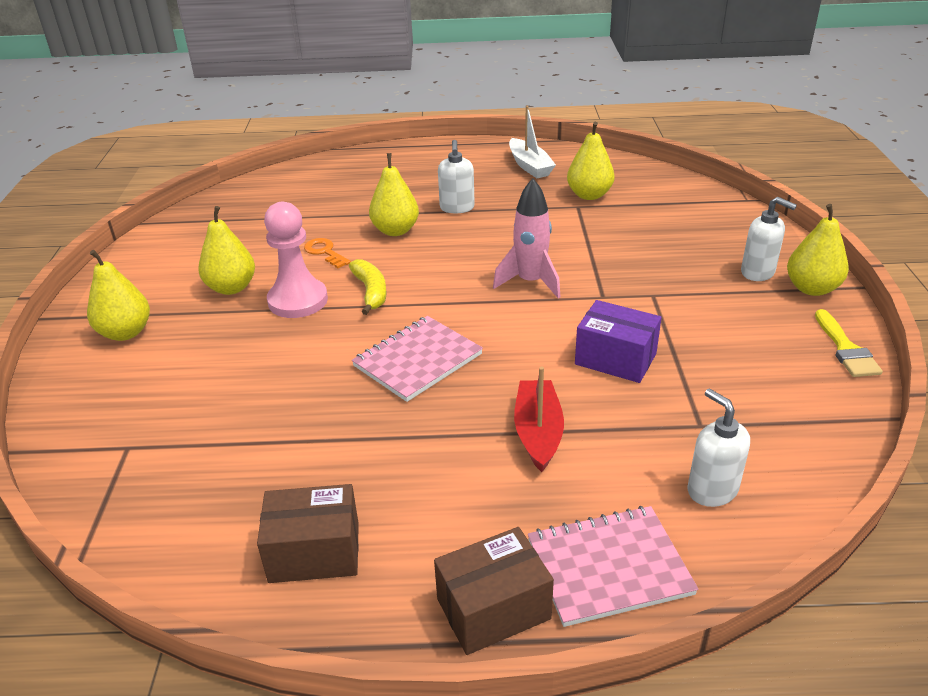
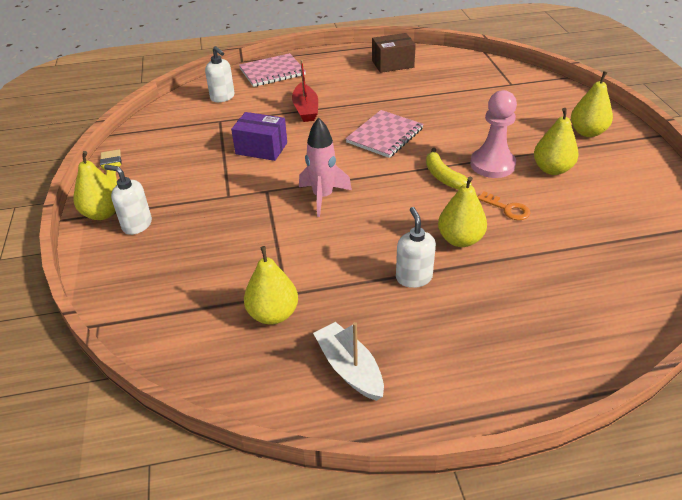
camera: 170 degrees right, 5 degrees up
(493, 609) = (316, 59): brown box -> none

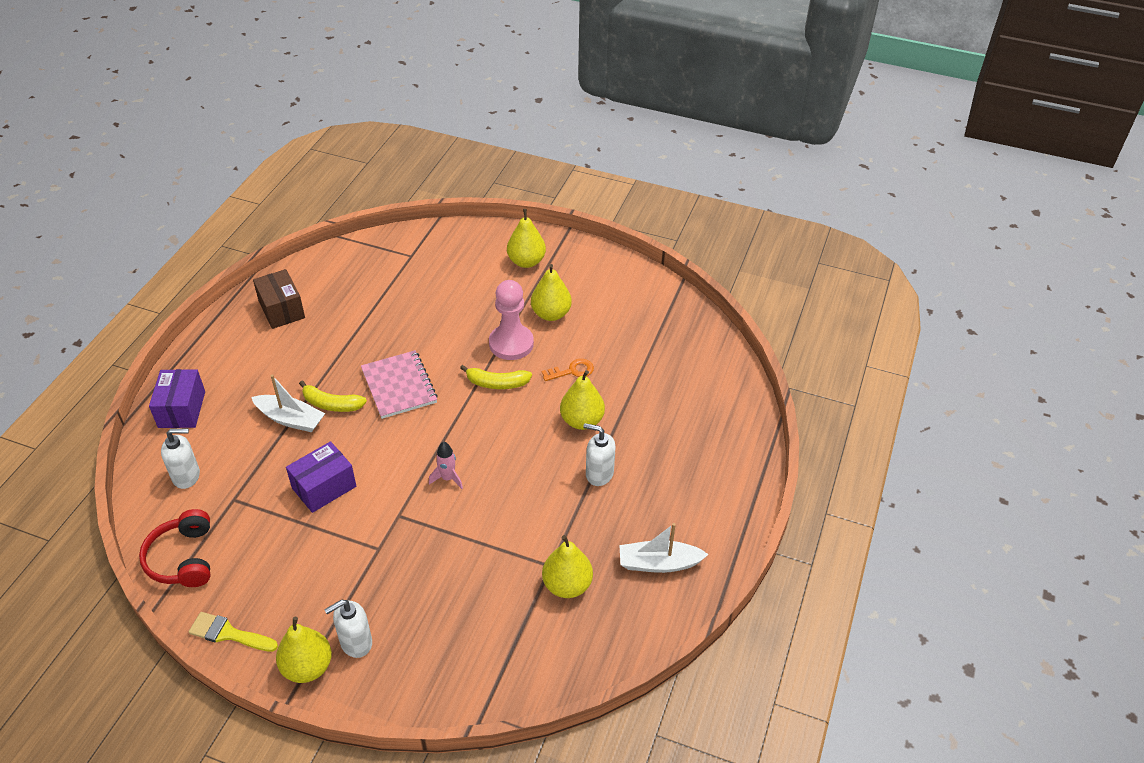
camera: 60 degrees left, 5 degrees up
(158, 126) = (183, 558): none -> red headphones
(272, 72) = (182, 409): pink notebook -> purple box
(305, 109) = (290, 419): red boat -> white boat
(323, 197) = (447, 478): pink rocket -> pink rocket, size x0.60
(336, 118) = (332, 404): none -> yellow banana
(392, 64) = (281, 310): brown box -> brown box turned 45 degrees counterclockwise

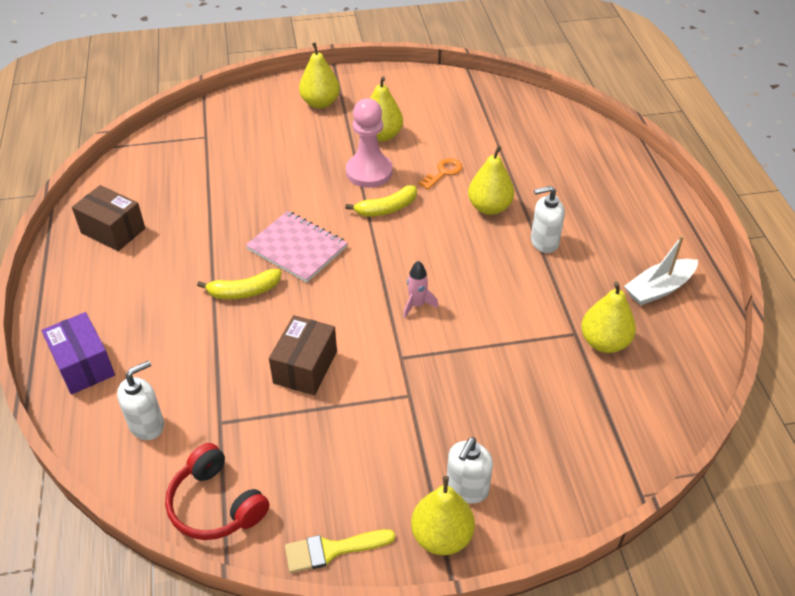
camera: 30 degrees left, 0 degrees up
(290, 419) = (213, 323): white boat -> none
(324, 487) = (305, 367): purple box -> brown box

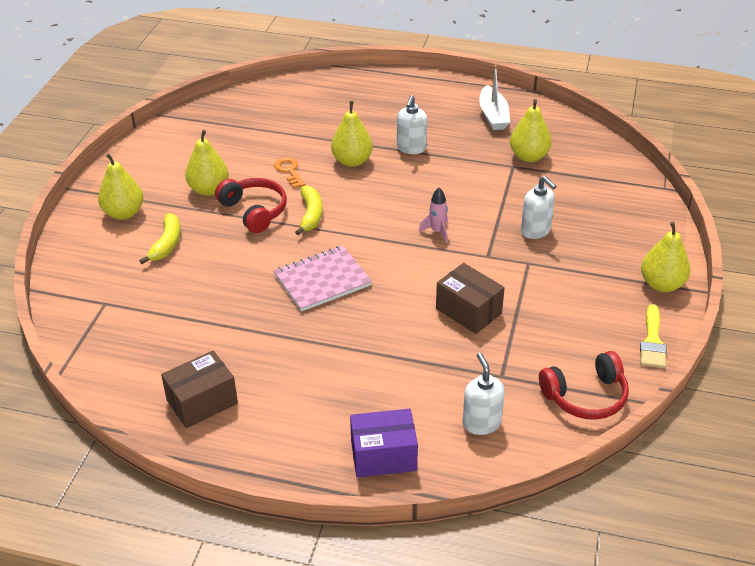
camera: 65 degrees left, 5 degrees down
(244, 291) = (356, 326): yellow banana -> yellow banana (167, 244)
(369, 172) = (254, 211): pink pawn -> red headphones
(467, 488) = (627, 260): white soap dispenser -> white soap dispenser (535, 231)

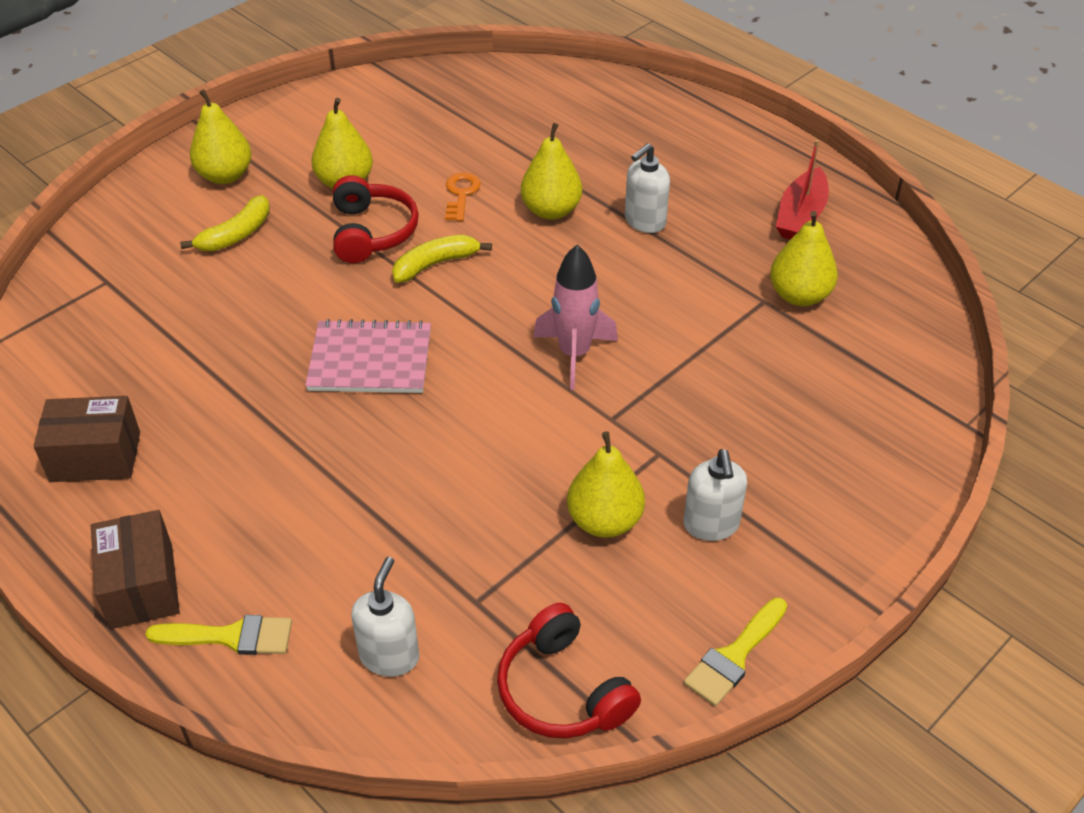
camera: 30 degrees right, 5 degrees up
(311, 215) = (435, 264): yellow banana -> yellow banana turned 150 degrees counterclockwise
(383, 456) = (230, 636): purple box -> yellow brush
(437, 231) = (574, 354): pink rocket -> pink rocket, size x1.67
(468, 311) = (515, 486): brown box -> brown box (142, 586)
(493, 116) = (801, 216): white boat -> red boat
(535, 231) = (711, 410): white soap dispenser -> white soap dispenser (711, 525)
(585, 396) = (563, 690): red headphones -> red headphones turned 45 degrees clockwise
(662, 284) = (828, 574): yellow pear -> yellow pear (604, 521)

